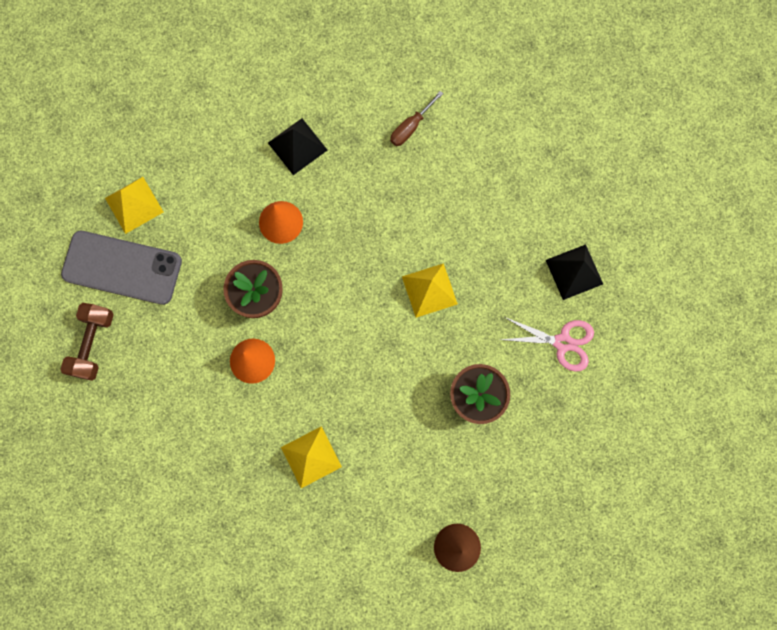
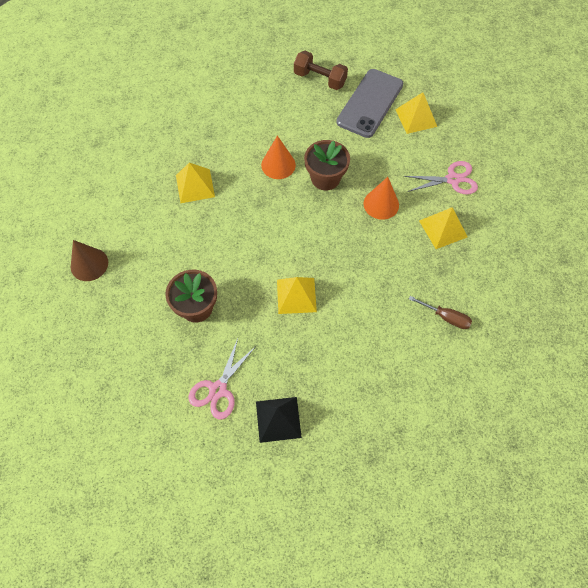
camera: 105 degrees right, 15 degrees down
(223, 145) = (453, 179): none -> pink scissors
(297, 146) = (443, 229): black pyramid -> yellow pyramid
(411, 127) = (445, 317): brown screwdriver -> brown screwdriver turned 150 degrees clockwise

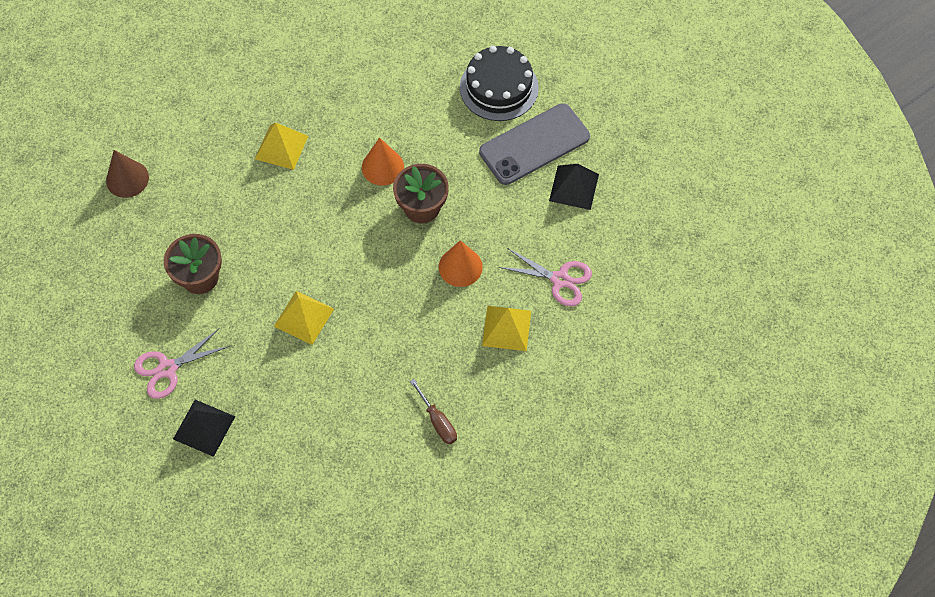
camera: 30 degrees right, 0 degrees up
(320, 79) = (499, 87): brown dumbbell -> black cake
(416, 118) = (574, 187): yellow pyramid -> black pyramid

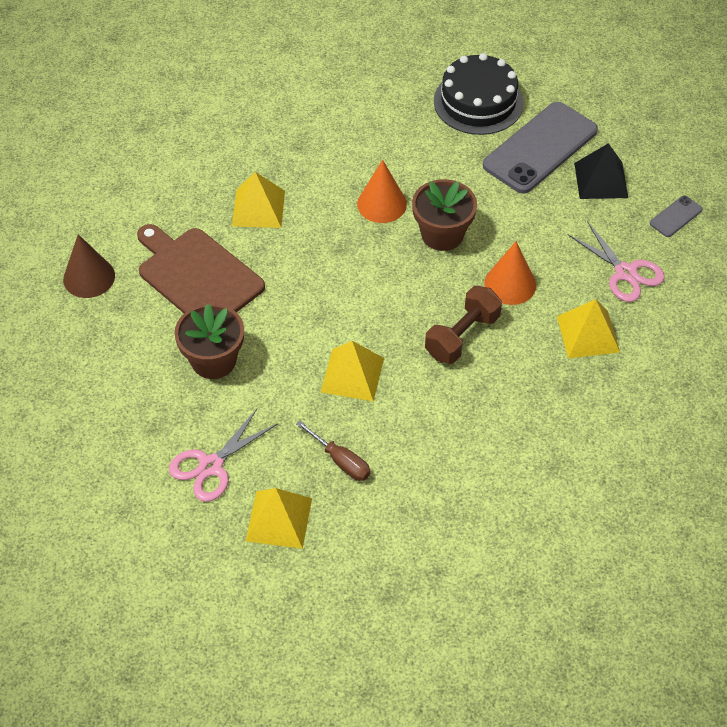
camera: 15 degrees left, 10 degrees down
(204, 427) = (279, 519): black pyramid -> yellow pyramid
(212, 198) = (197, 276): none -> brown cutting board
(403, 304) = (462, 336): none -> brown dumbbell
(437, 421) = (551, 447): brown screwdriver -> brown screwdriver (340, 461)
(560, 280) = (625, 273): pink scissors -> pink scissors turned 45 degrees clockwise
(623, 237) = (675, 216): none -> grey phone

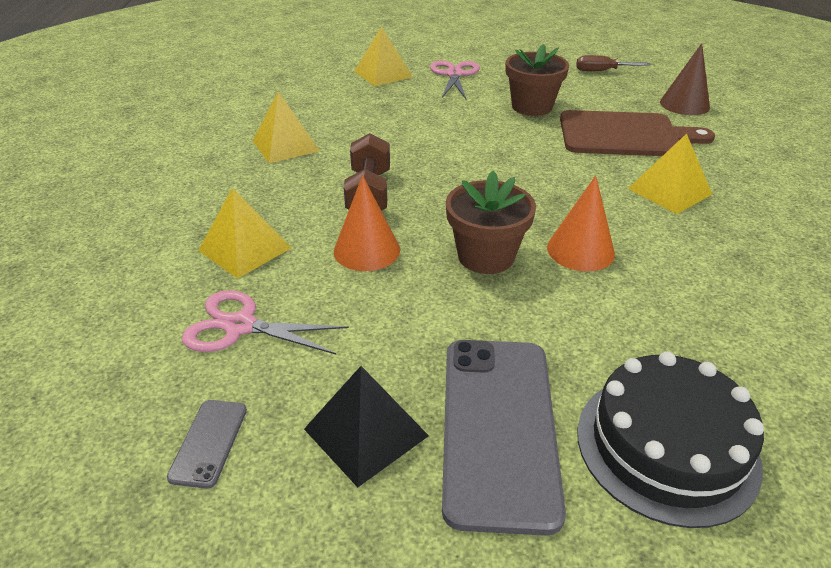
camera: 140 degrees right, 15 degrees down
(340, 461) = (377, 103): brown screwdriver -> brown screwdriver (602, 71)
(352, 375) = (427, 138): yellow pyramid -> yellow pyramid (285, 145)

